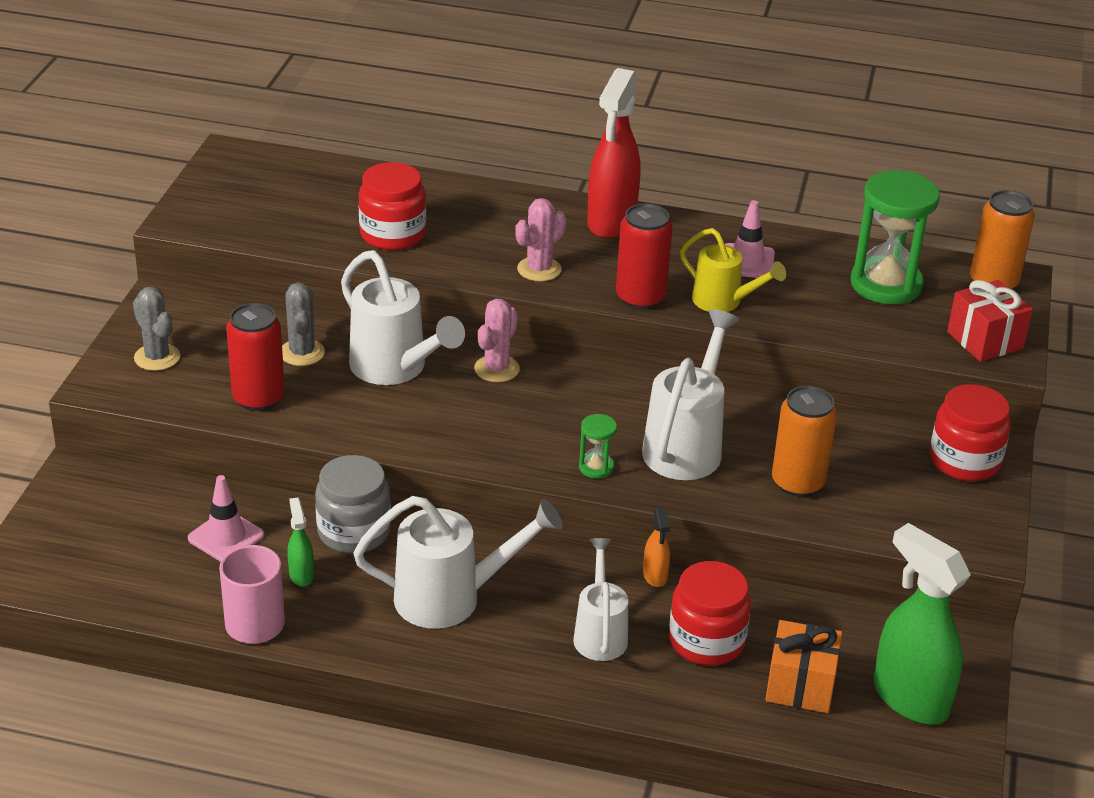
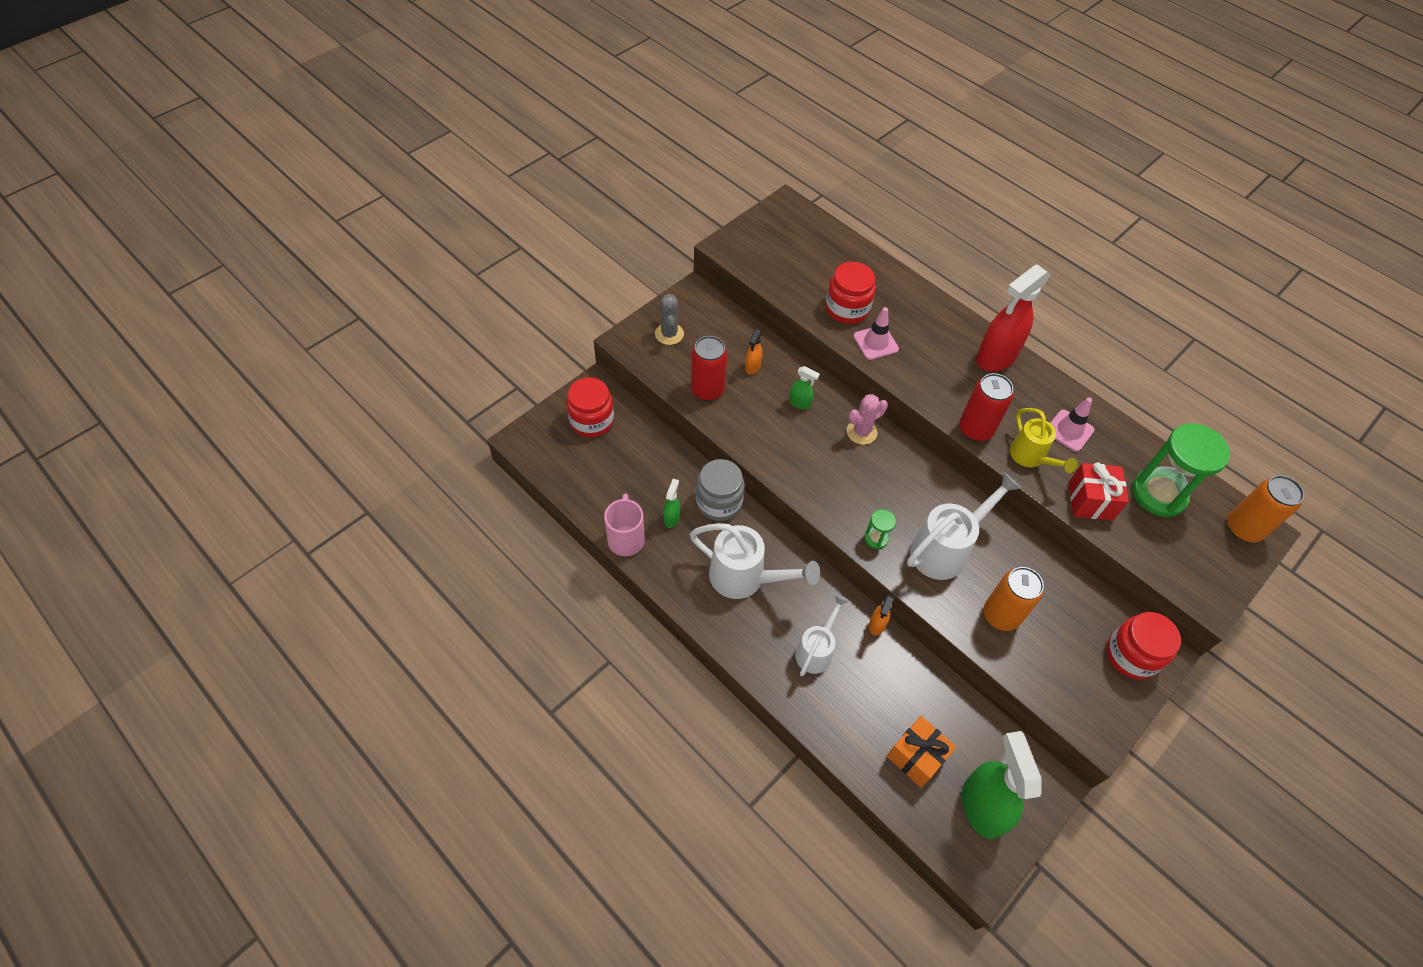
camera: 30 degrees right, 20 degrees up
(226, 537) = (647, 470): pink traffic cone -> pink traffic cone (875, 343)
(302, 353) = (752, 367): grey cactus -> orange spray bottle
(394, 368) = (800, 403): white watering can -> green spray bottle
(539, 269) = (923, 376): pink cactus -> none
(706, 641) = (878, 691): red jar -> red jar (592, 421)
(985, 340) = (1202, 576): red gift -> red gift (1090, 501)

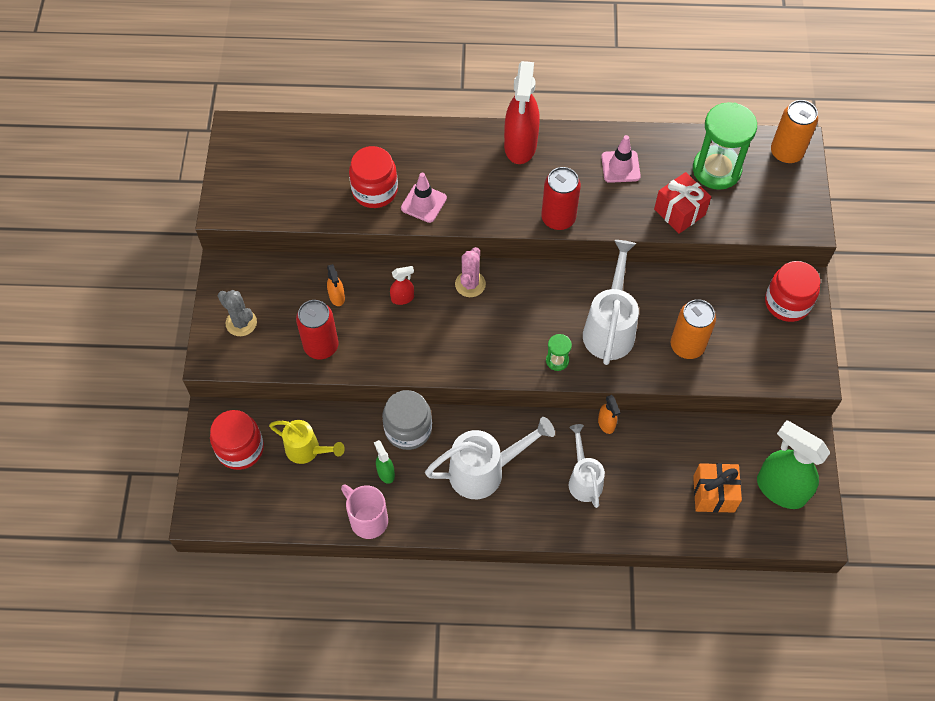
camera: 40 degrees left, 5 degrees up
(800, 403) = (403, 298): green spray bottle -> red spray bottle
(1030, 457) = (613, 210): yellow watering can -> yellow watering can (307, 450)

